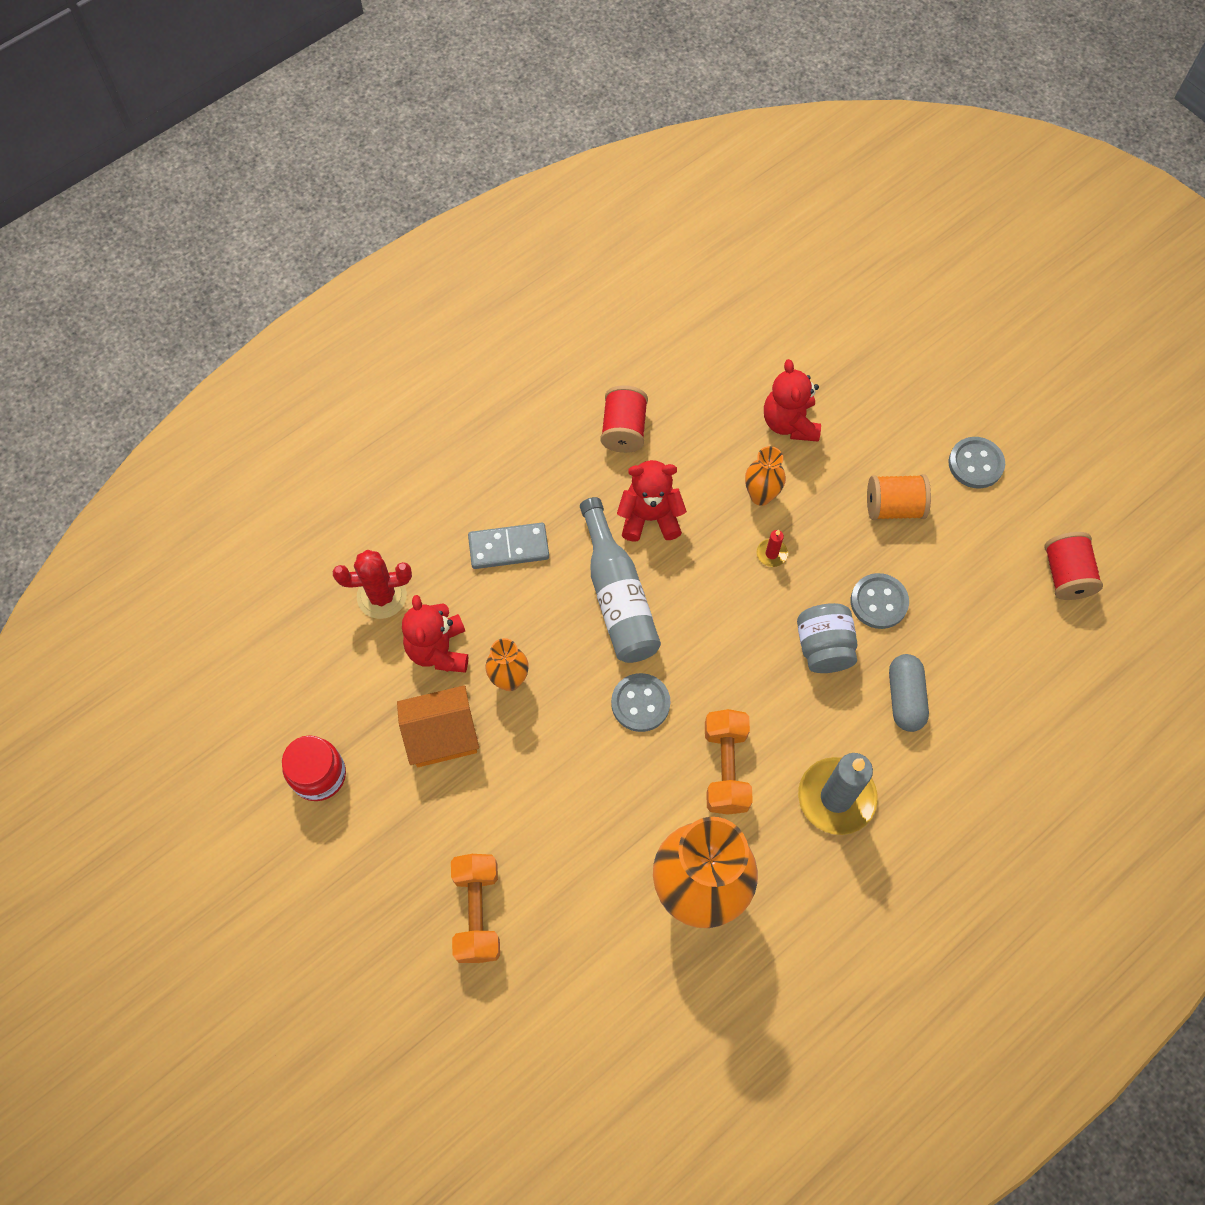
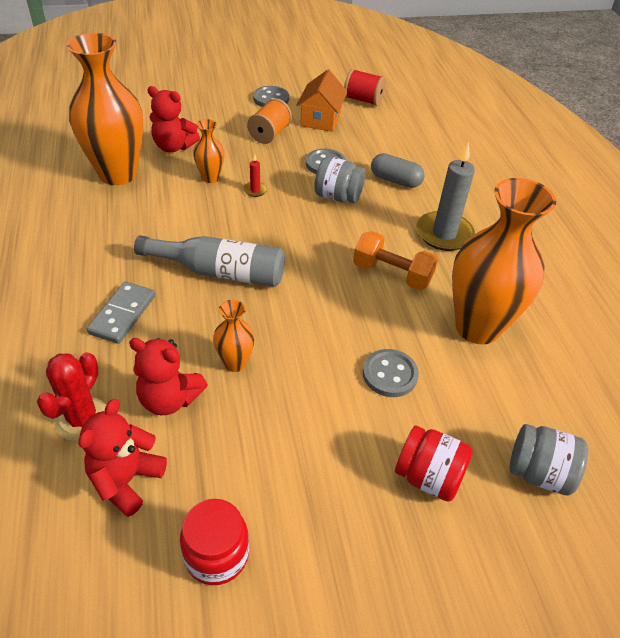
camera: 65 degrees left, 20 degrees down
(442, 735) = (249, 432): orange house -> orange house (320, 119)
(477, 912) = (428, 477): orange dumbbell -> red jar
(536, 1014) = (539, 473): none -> grey jar
(624, 430) = (96, 215): red spool -> none
(640, 703) = (313, 296): grey button -> grey button (390, 374)
(650, 517) = (175, 231): red teddy bear -> red teddy bear (126, 480)
(701, 402) = (118, 174): none -> orange vase

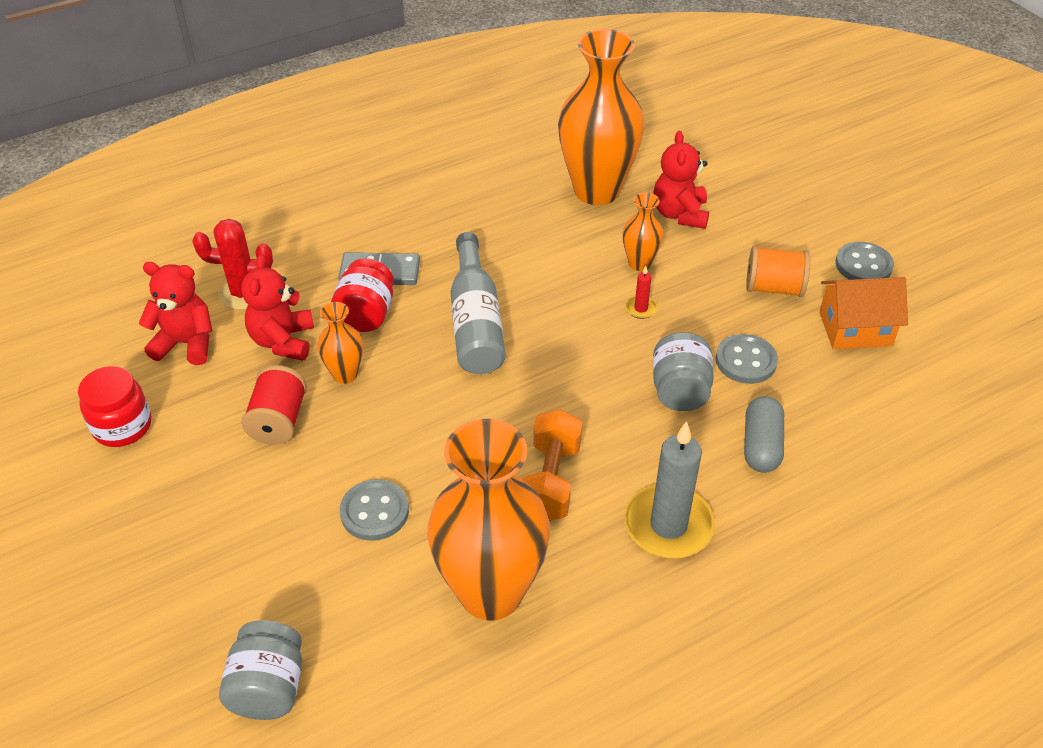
camera: 75 degrees right, 0 degrees up
(363, 100) = (952, 364): red spool -> red spool (278, 421)
(428, 477) = (239, 574): red jar -> red jar (366, 315)

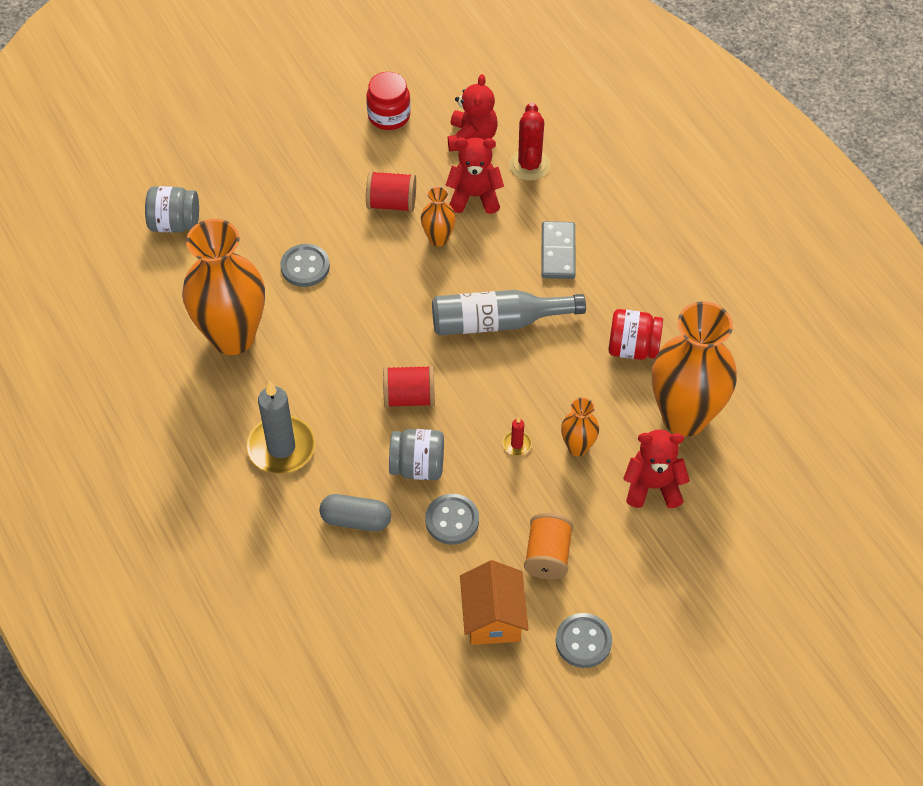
camera: 90 degrees right, 10 degrees up
(366, 315) = (505, 247): red jar -> red jar (633, 348)
(551, 481) = (327, 373): orange dumbbell -> none
(584, 399) = (409, 397): none -> red spool

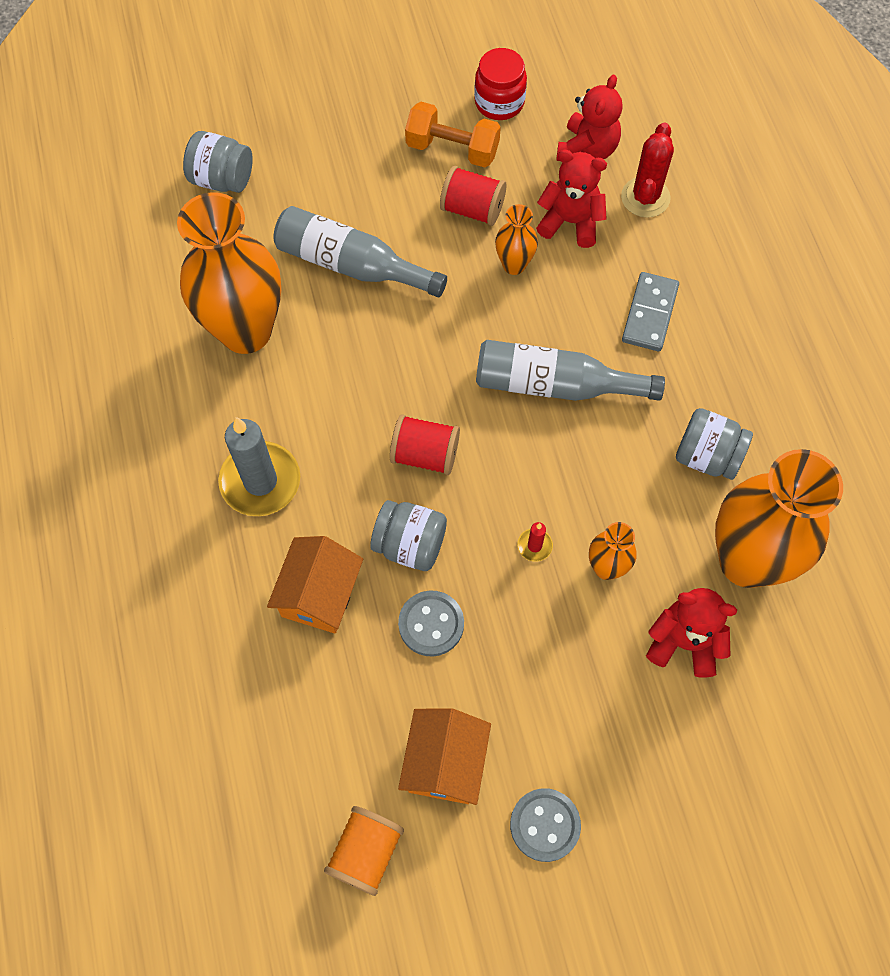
camera: 15 degrees right, 10 degrees up
(305, 267) = (352, 264): grey button -> grey bottle
(356, 520) = (319, 594): grey capsule -> orange house
(361, 160) = (452, 149): none -> orange dumbbell
(547, 555) = (532, 700): orange spool -> orange spool (366, 852)
(633, 348) = (707, 456): red jar -> grey jar

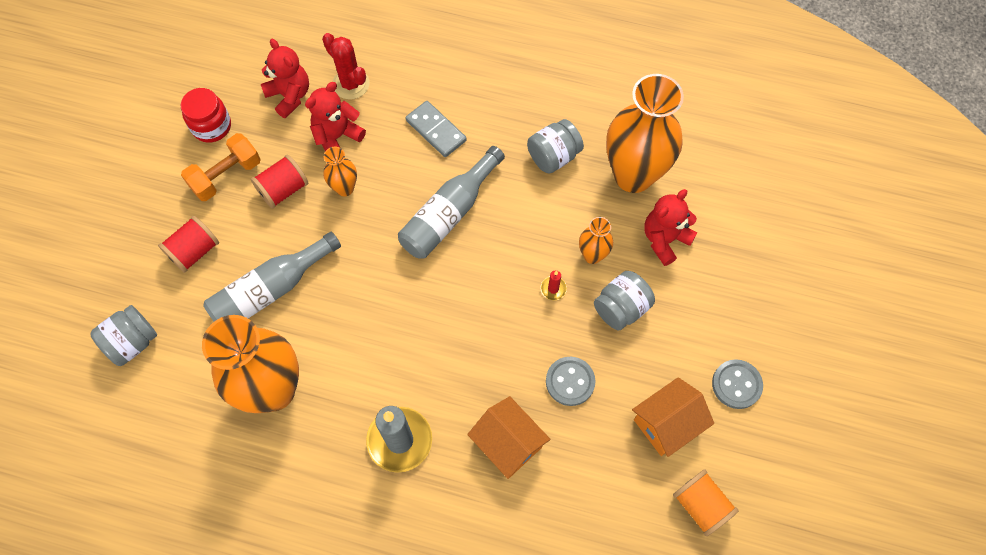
camera: 60 degrees left, 0 degrees up
(410, 545) = (507, 365): grey jar -> grey jar (621, 308)
(425, 454) = (448, 320): red spool -> red spool (194, 251)
(445, 763) = (667, 423): orange house -> orange house turned 75 degrees counterclockwise

